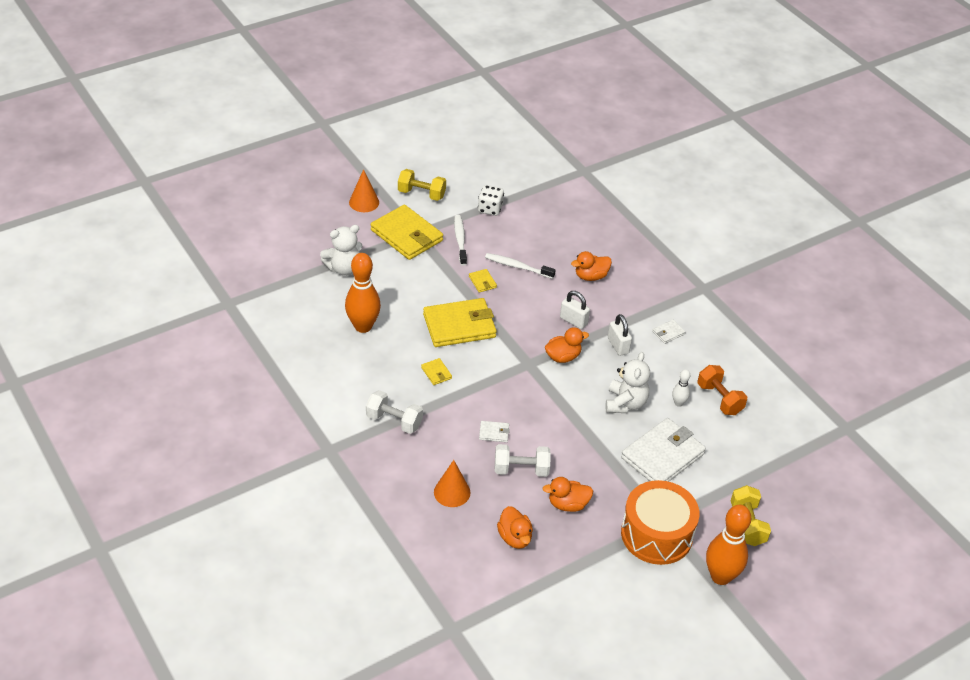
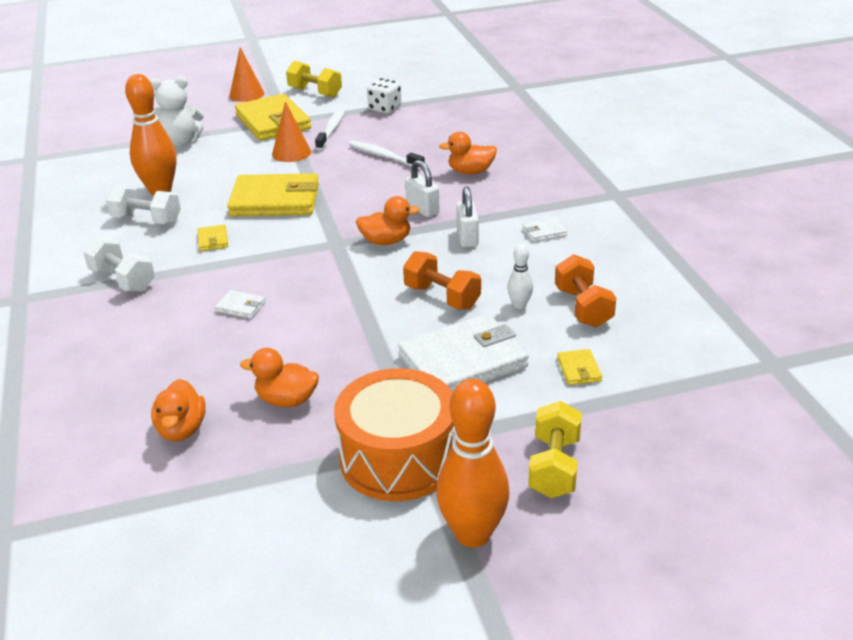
camera: 20 degrees right, 10 degrees down
(452, 492) = (136, 363): orange cone -> orange cone (291, 153)
(482, 282) = (332, 165): yellow wallet -> yellow wallet (579, 369)
(521, 469) = (248, 351): white dumbbell -> white dumbbell (147, 220)
(625, 403) = (442, 297): white teddy bear -> orange dumbbell

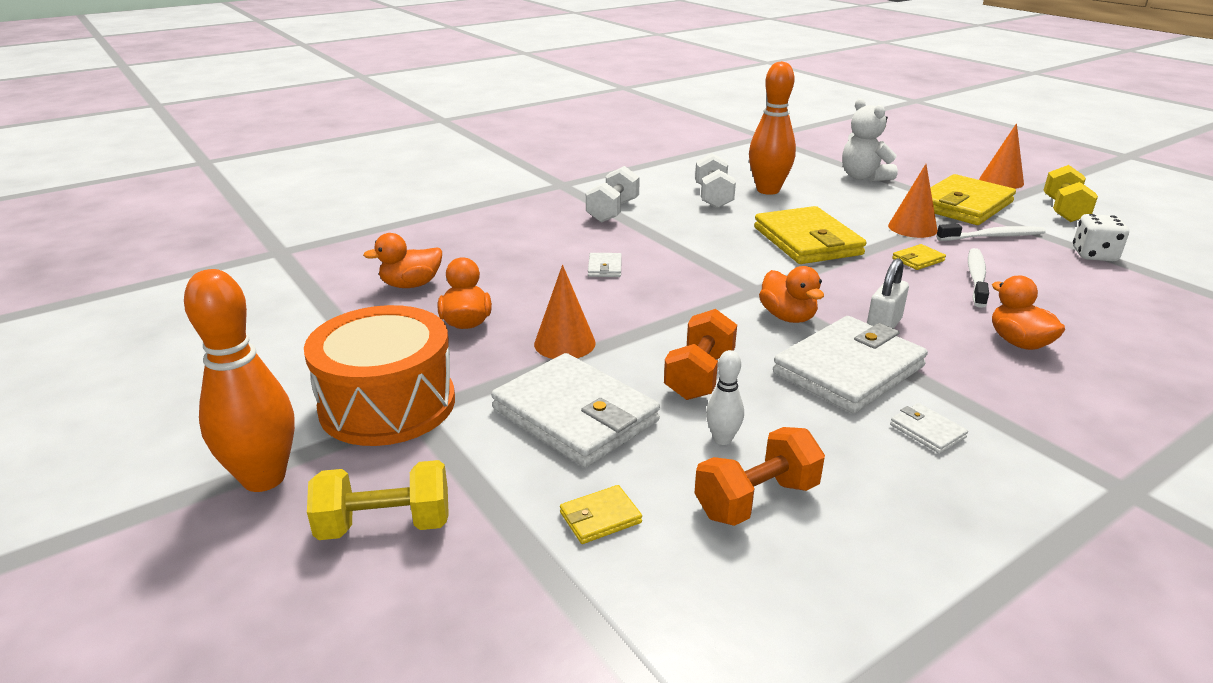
camera: 70 degrees right, 5 degrees down
(213, 240) = (706, 230): yellow wallet -> yellow wallet (918, 260)
(358, 350) = (564, 343): none -> orange cone
(467, 238) = (848, 370): white padlock -> white wallet

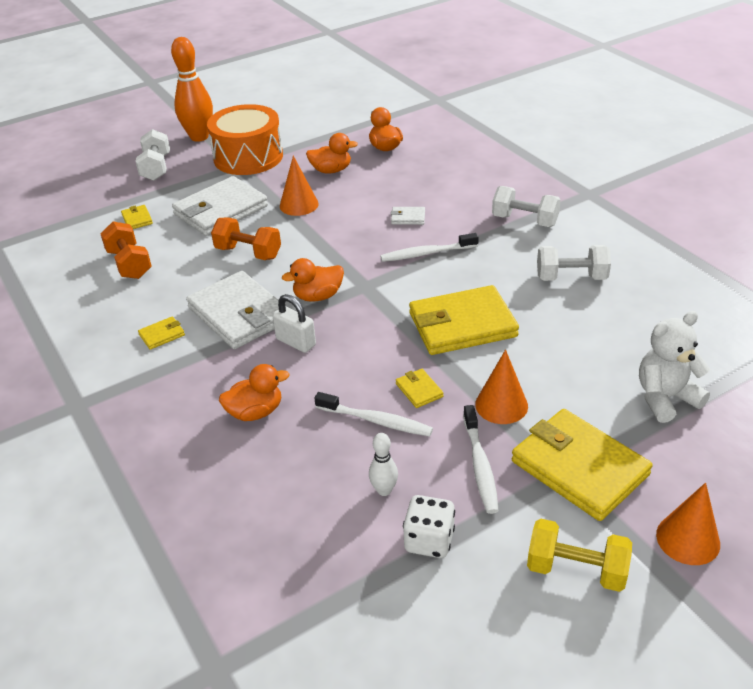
camera: 95 degrees right, 10 degrees up
(385, 525) = (156, 168): yellow dumbbell -> white dumbbell
(682, 257) = (426, 253): none -> white toothbrush
(722, 439) = (182, 257): white bowling pin -> white bowling pin (384, 490)
(768, 190) = (599, 315): orange bowling pin -> none
(927, 431) = (162, 335): white wallet -> yellow wallet

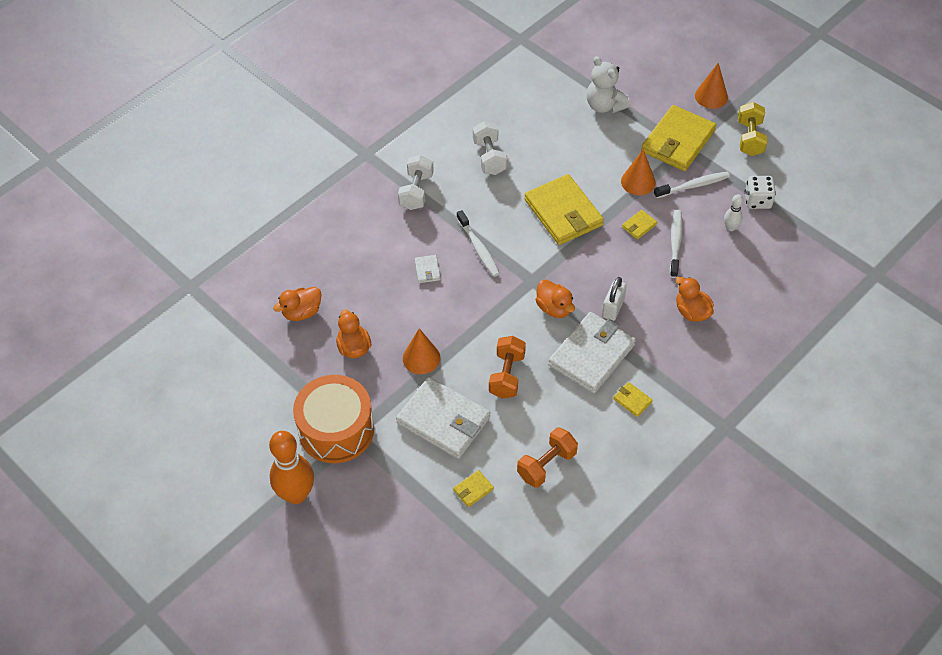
camera: 105 degrees left, 15 degrees up
(156, 168) = (371, 512): white dumbbell -> none

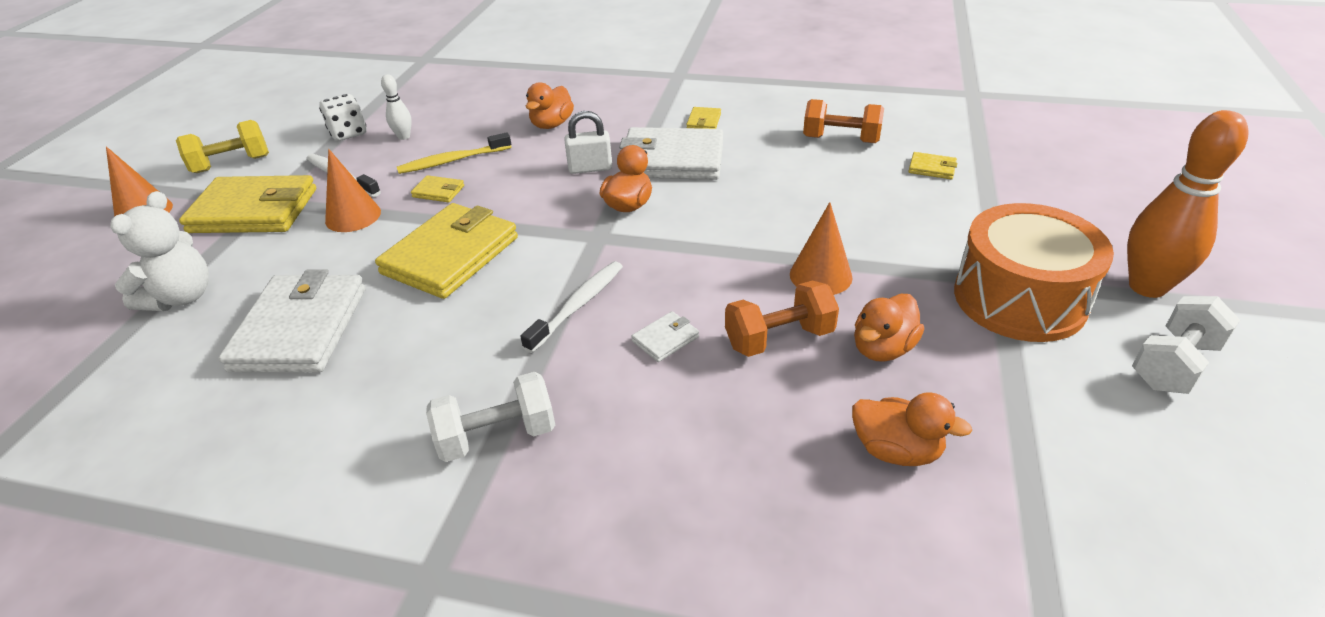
camera: 120 degrees left, 15 degrees down
(443, 420) = (882, 220): white wallet -> white wallet (300, 329)
(489, 157) = (359, 377): white dumbbell -> white dumbbell (1173, 364)
(507, 375) = (764, 201): orange dumbbell -> orange dumbbell (779, 338)
(675, 243) = (452, 161): white toothbrush -> yellow toothbrush

